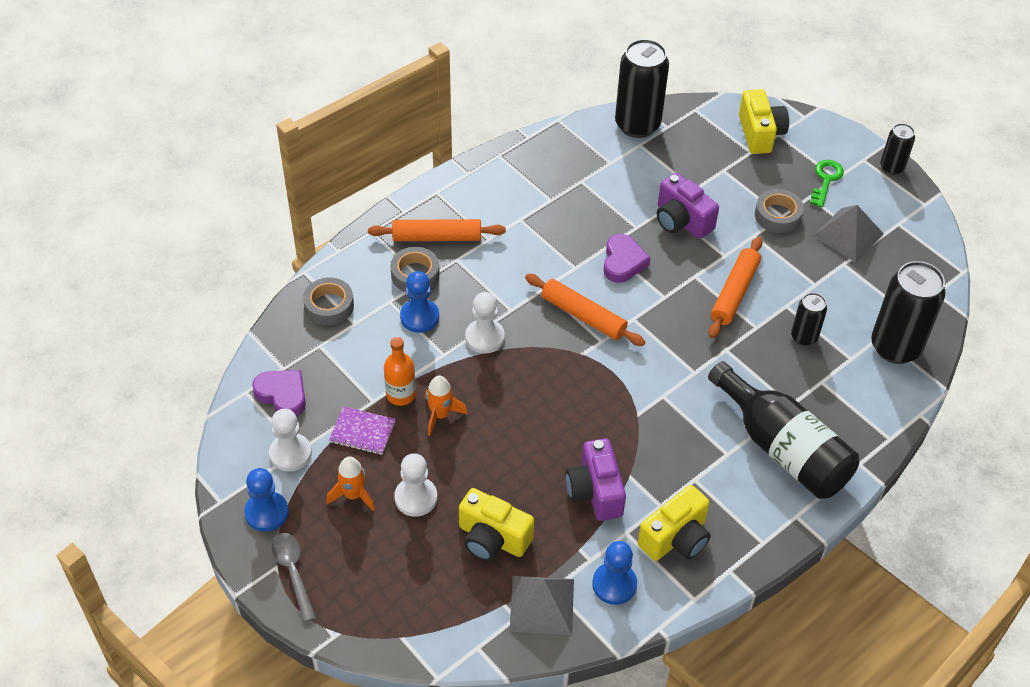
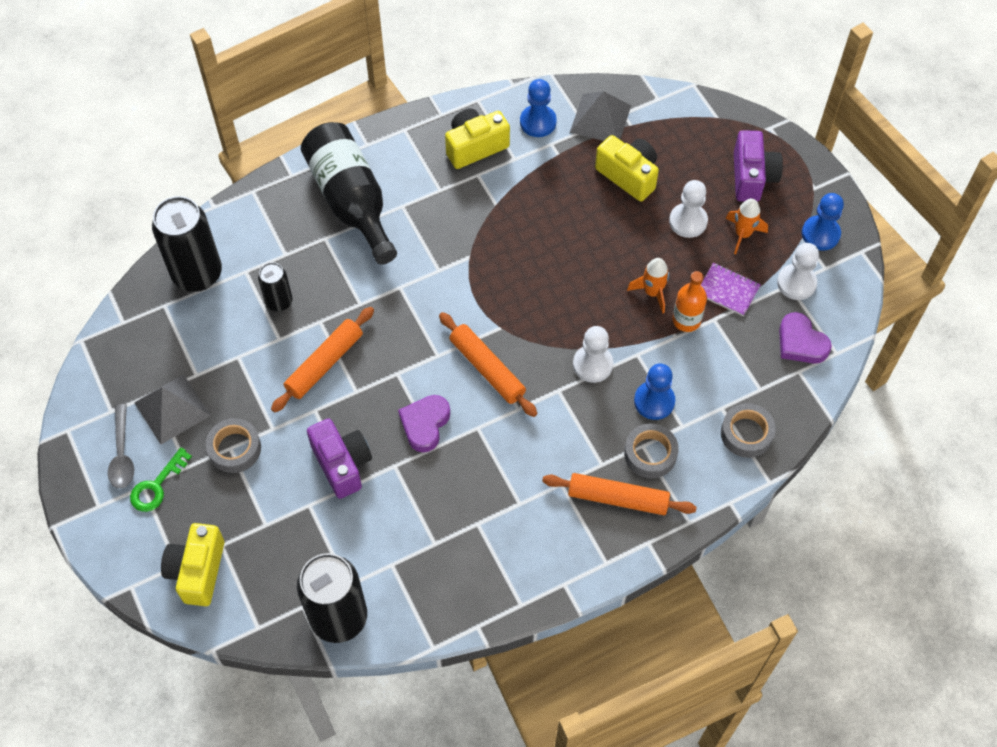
camera: 165 degrees left, 10 degrees up
(293, 572) = (800, 180): grey spoon -> grey spoon (122, 454)
(595, 491) = (530, 196): purple camera -> purple camera (752, 177)
(892, 167) = (73, 487): black can -> none

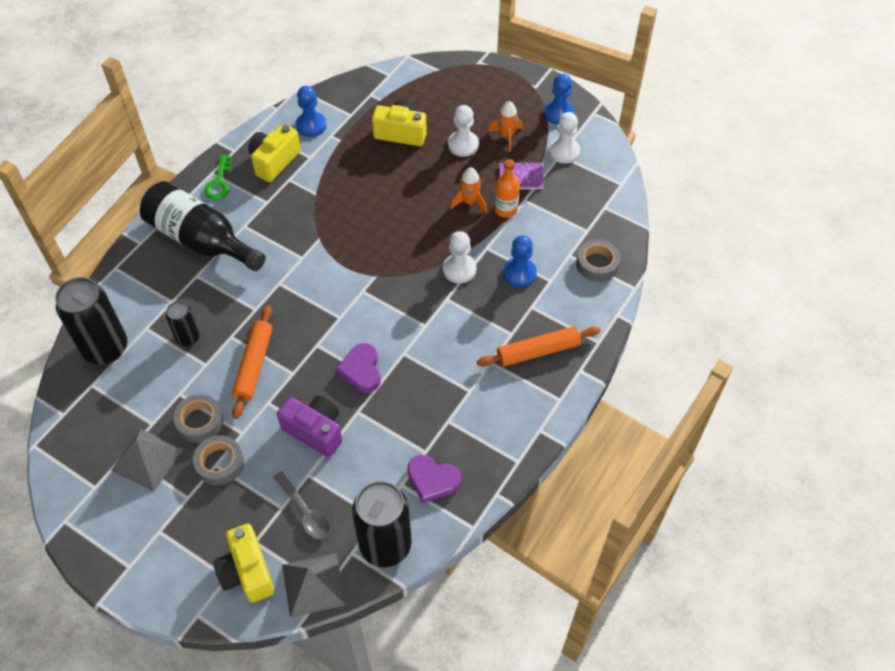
camera: 30 degrees left, 5 degrees down
(122, 454) = (125, 515): grey spoon -> grey spoon (305, 511)
(157, 486) = (171, 524): green key -> green key (219, 182)
(487, 368) = (383, 309): orange rolling pin -> none
(600, 118) = (356, 104): grey pyramid -> grey pyramid (313, 584)
(650, 454) = (540, 310): grey tape -> grey tape (200, 421)
(752, 177) = (488, 97): purple camera -> none
(801, 342) = (593, 188): purple heart -> purple heart (432, 480)

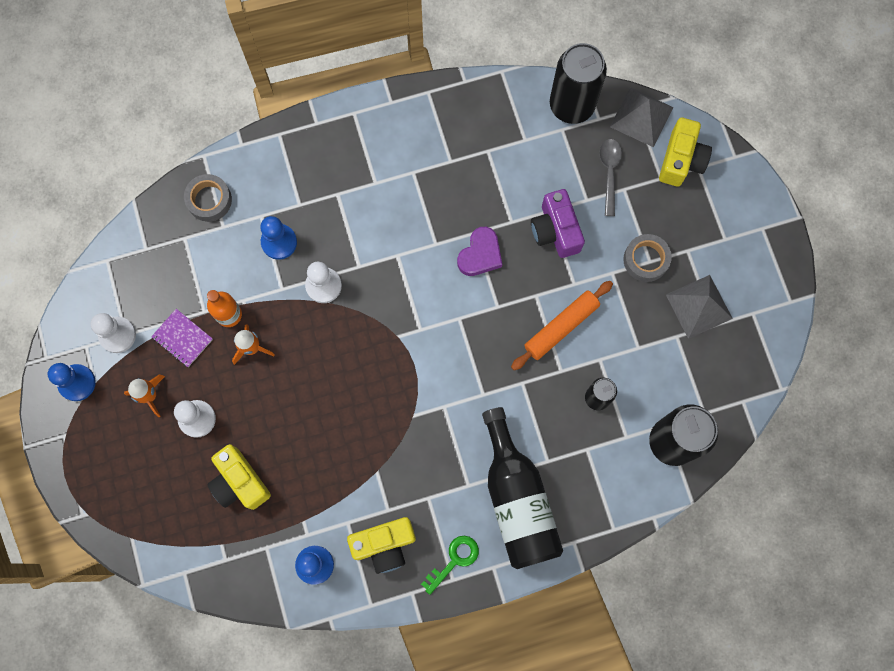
camera: 140 degrees left, 20 degrees up
(200, 421) = (638, 308): grey tape -> none
(432, 480) = (500, 125): purple heart -> none
(538, 351) = (332, 163): orange rolling pin -> none

